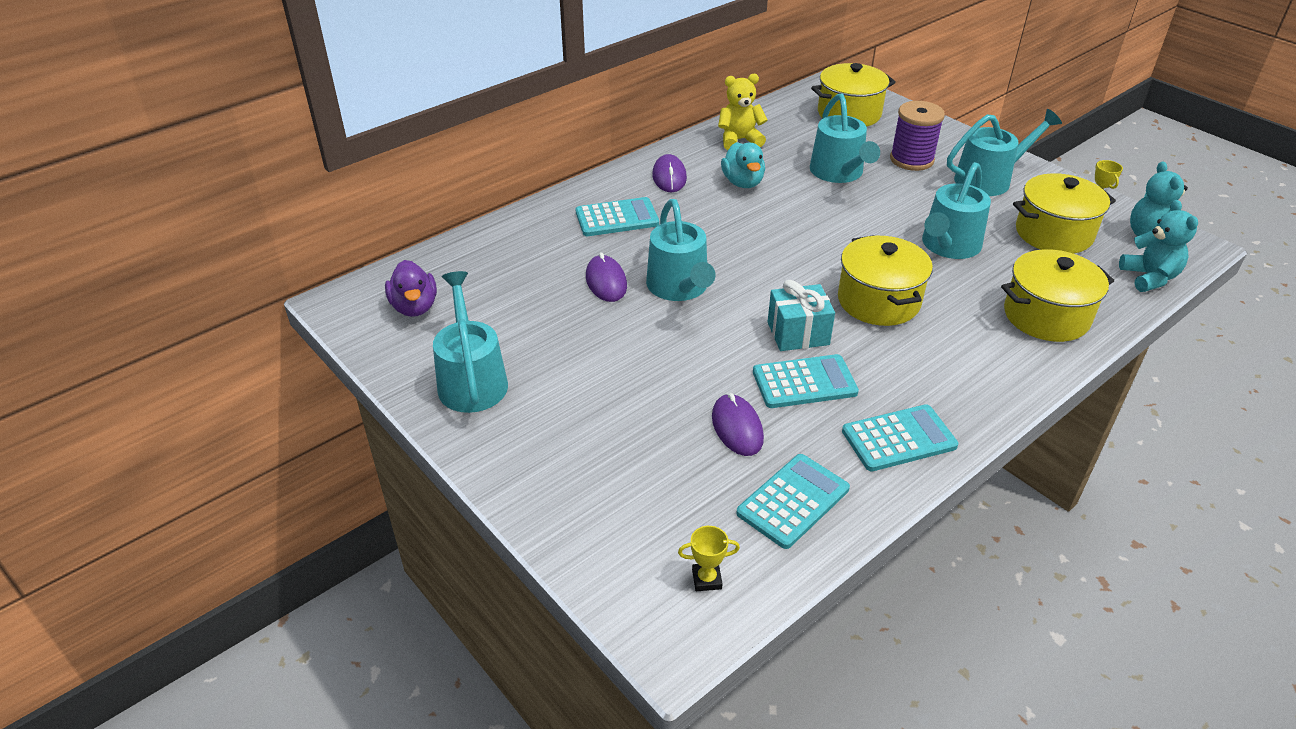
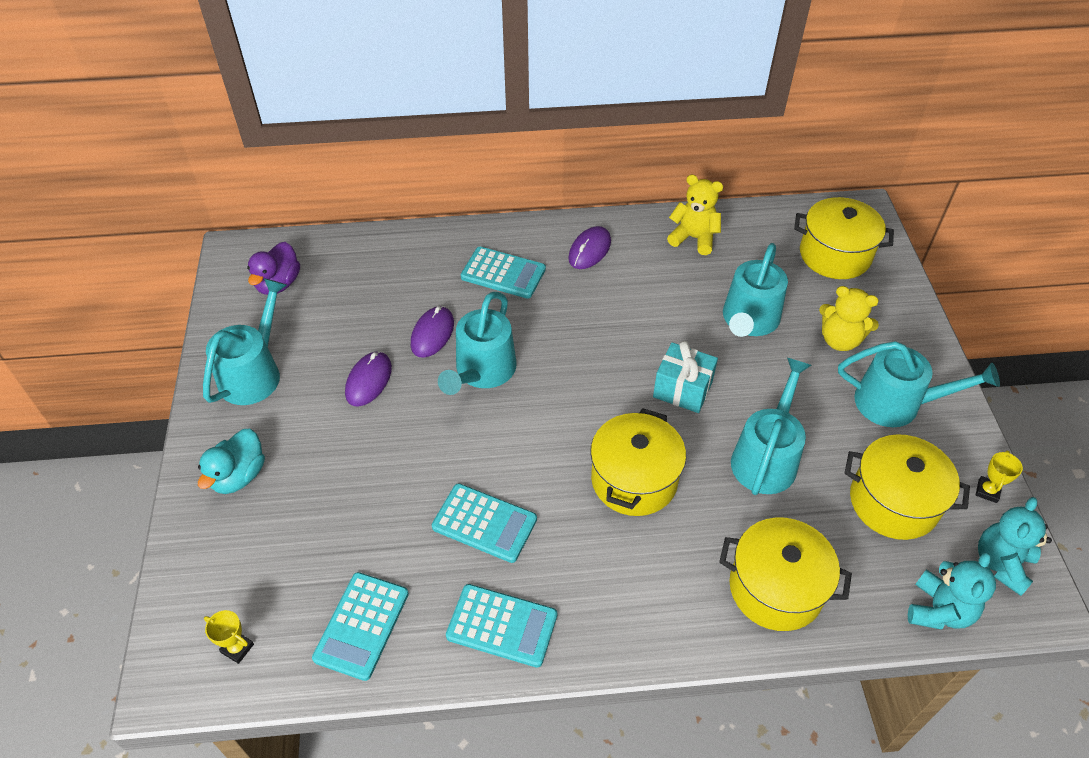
camera: 35 degrees right, 10 degrees up
(737, 427) = (390, 532): purple mouse -> purple mouse (368, 381)
(743, 182) = (647, 288): turquoise duck -> turquoise duck (239, 476)
(793, 501) = (362, 626): turquoise calculator -> turquoise calculator turned 120 degrees clockwise
(798, 333) = (529, 472): turquoise gift -> turquoise gift (682, 389)
(911, 160) = (840, 340): purple spool -> yellow teddy bear
(948, 246) = (766, 457): turquoise watering can -> turquoise watering can turned 135 degrees clockwise

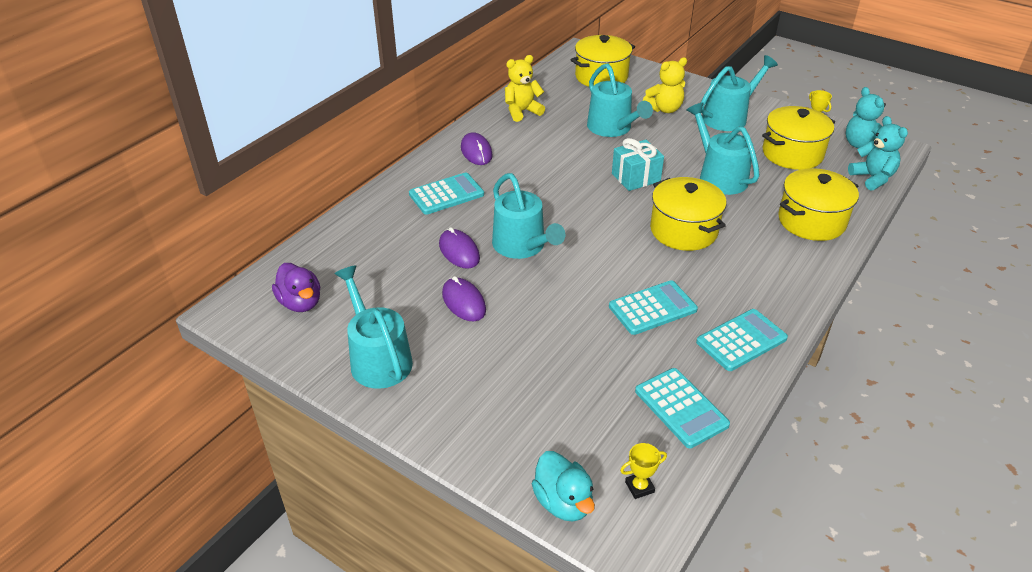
camera: 50 degrees left, 10 degrees down
(239, 476) = (474, 413): turquoise duck -> turquoise duck (563, 502)

